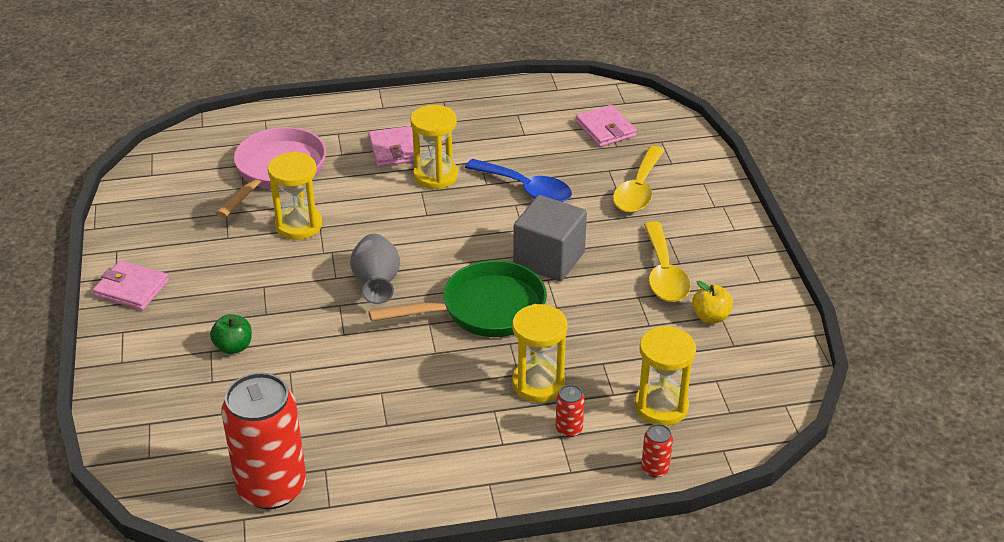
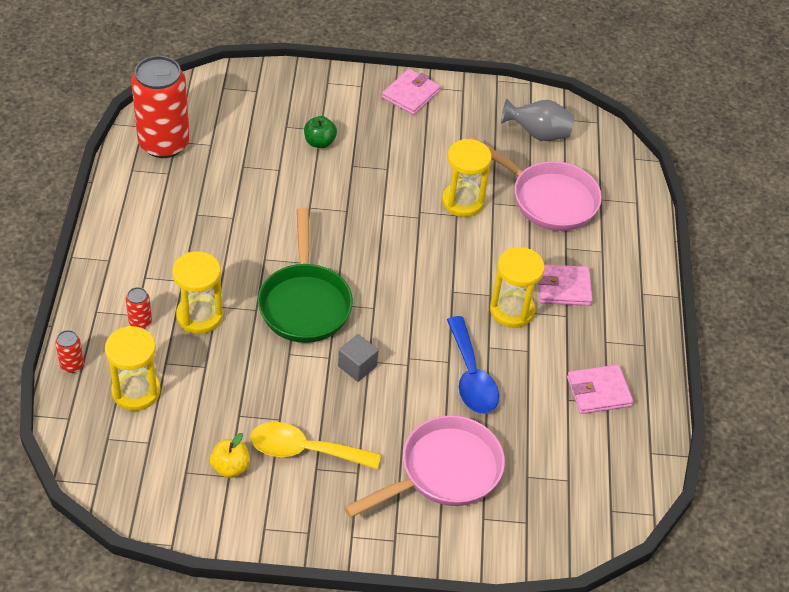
camera: 100 degrees right, 10 degrees up
(376, 284) = (365, 238): grey vase -> grey vase (537, 134)
(526, 189) = (471, 376): blue spoon -> blue spoon turned 60 degrees counterclockwise
(549, 259) = (357, 366): grey cube -> grey cube, size x0.53
(605, 129) = (561, 475): pink wallet -> pink wallet (598, 392)
(638, 189) = (443, 472): yellow spoon -> pink pan

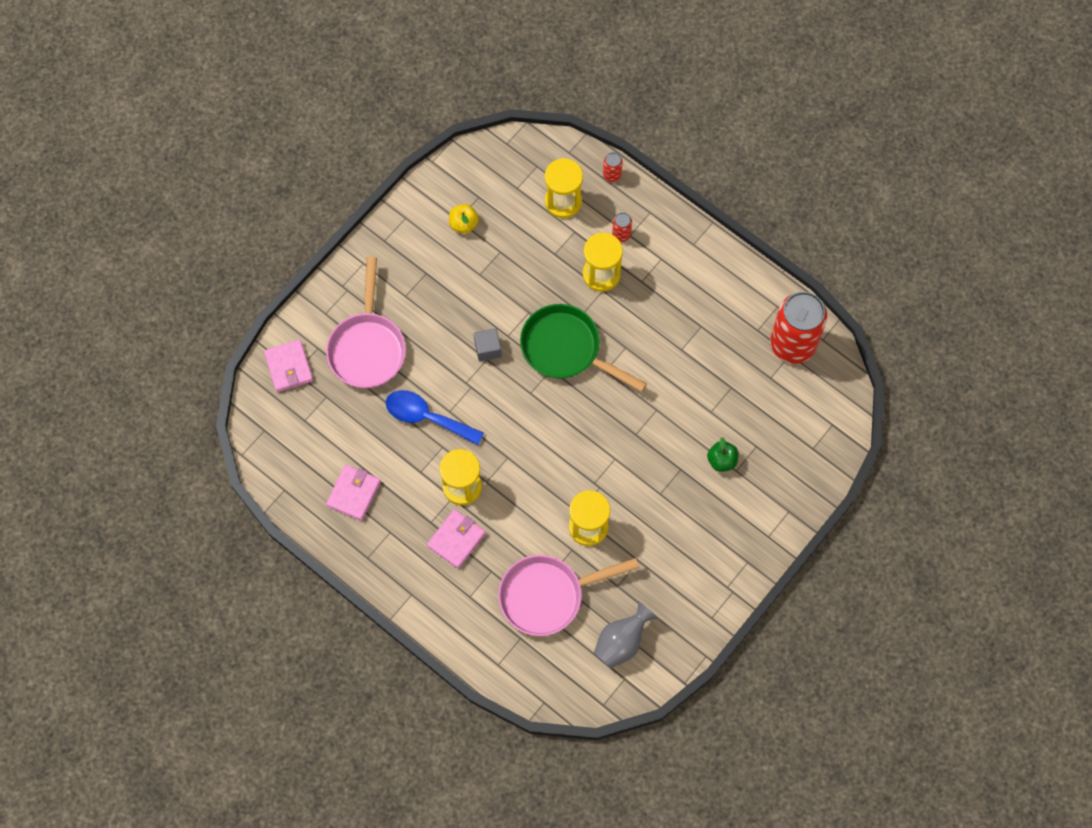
camera: 130 degrees right, 20 degrees up
(304, 450) = (444, 274): yellow spoon -> none
(411, 94) = (733, 570): pink wallet -> pink wallet (289, 367)

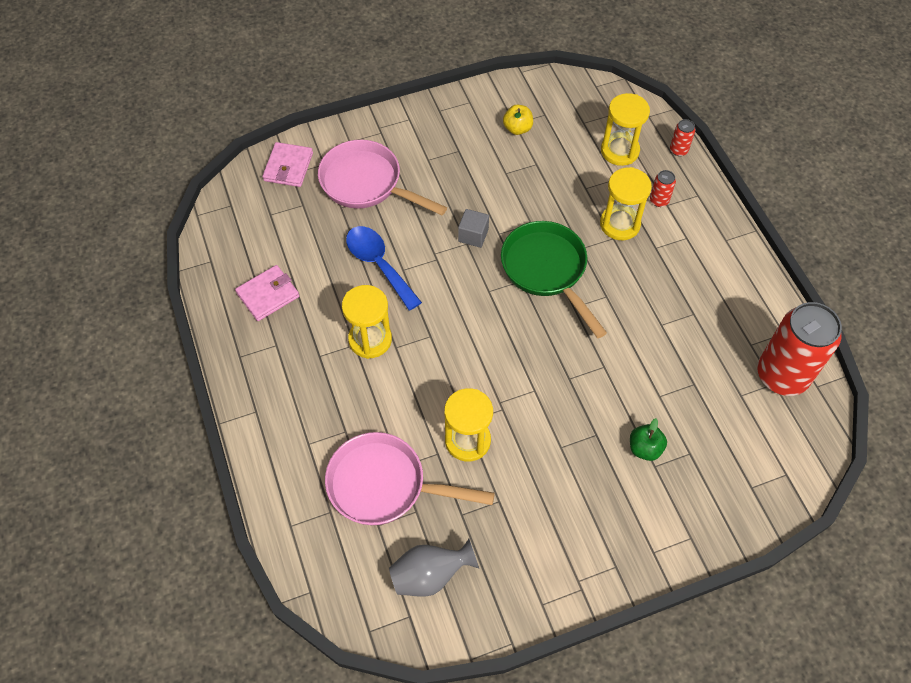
camera: 30 degrees right, 10 degrees down
(367, 347) = (366, 183): pink pan -> pink pan turned 90 degrees clockwise
(456, 539) = (332, 384): pink wallet -> none

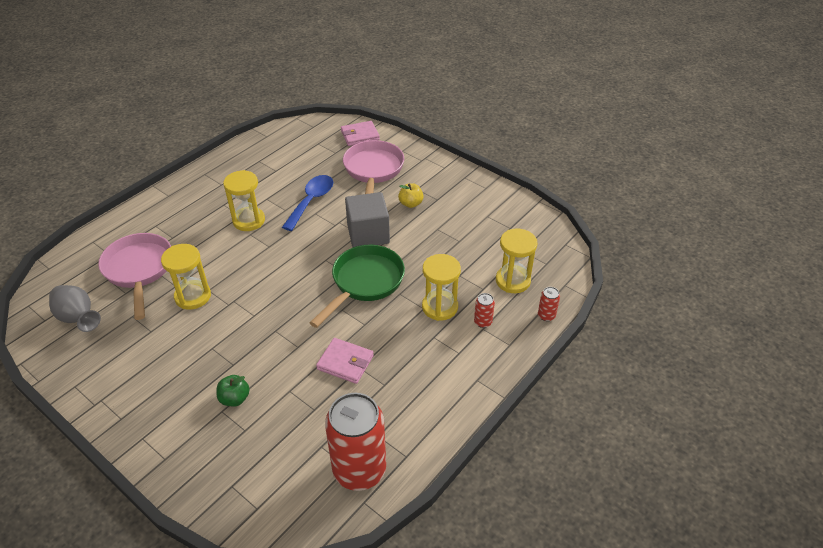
camera: 60 degrees right, 15 degrees down
(268, 295) = (256, 166): pink wallet -> pink wallet (345, 362)
(473, 235) = (368, 234): grey cube -> grey cube, size x1.88
(517, 128) = (483, 219): yellow apple -> yellow apple (411, 204)

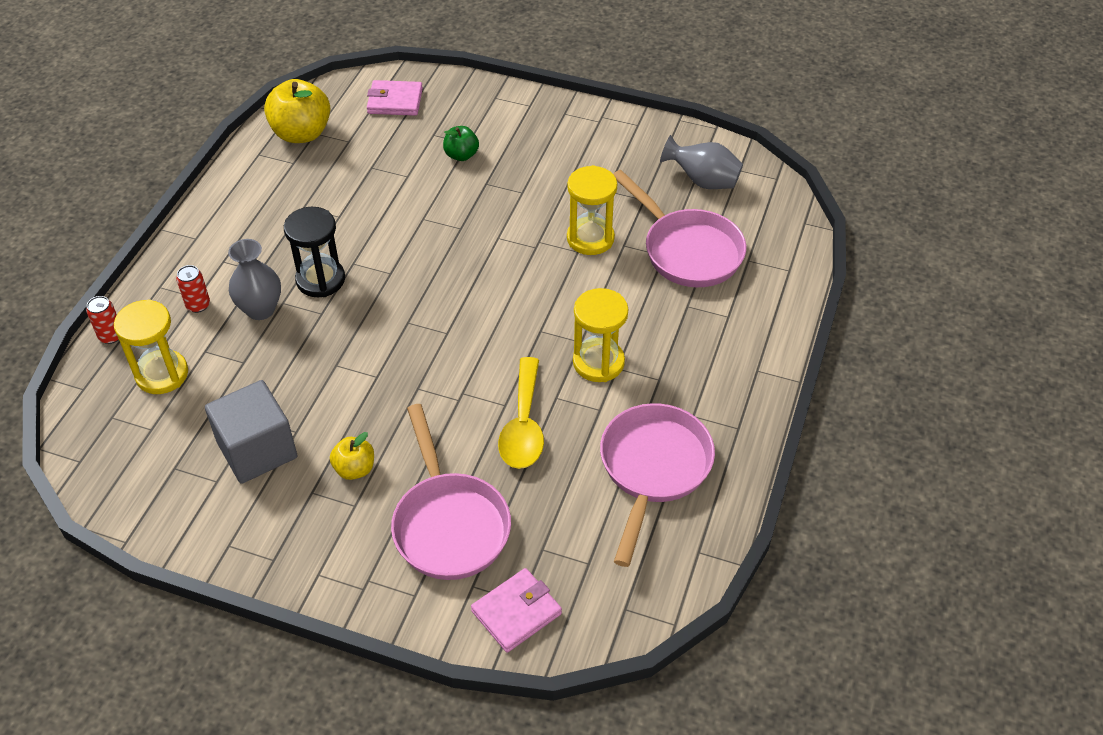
camera: 160 degrees right, 5 degrees up
(260, 168) = (653, 469): none -> pink pan
(311, 201) = (523, 425): blue spoon -> yellow spoon
(345, 362) = (357, 216): pink wallet -> pink wallet (395, 101)
(359, 470) = (301, 133): red can -> yellow apple
(364, 282) = (375, 315): green pan -> none
(368, 234) = (403, 391): grey cube -> grey cube (257, 450)
(392, 317) = (320, 280): none -> black hourglass
(440, 307) = (260, 309): yellow hourglass -> grey vase

